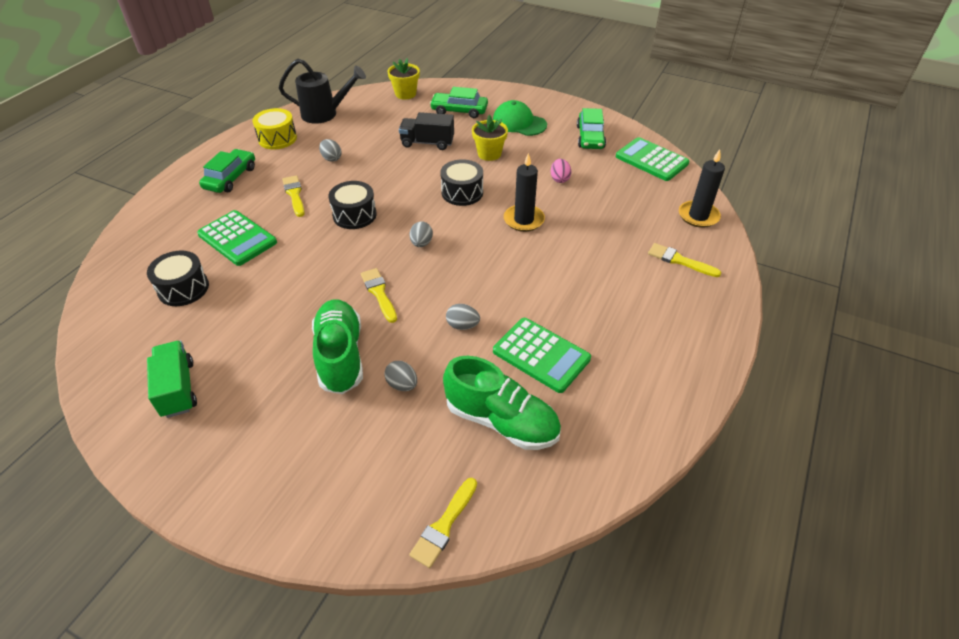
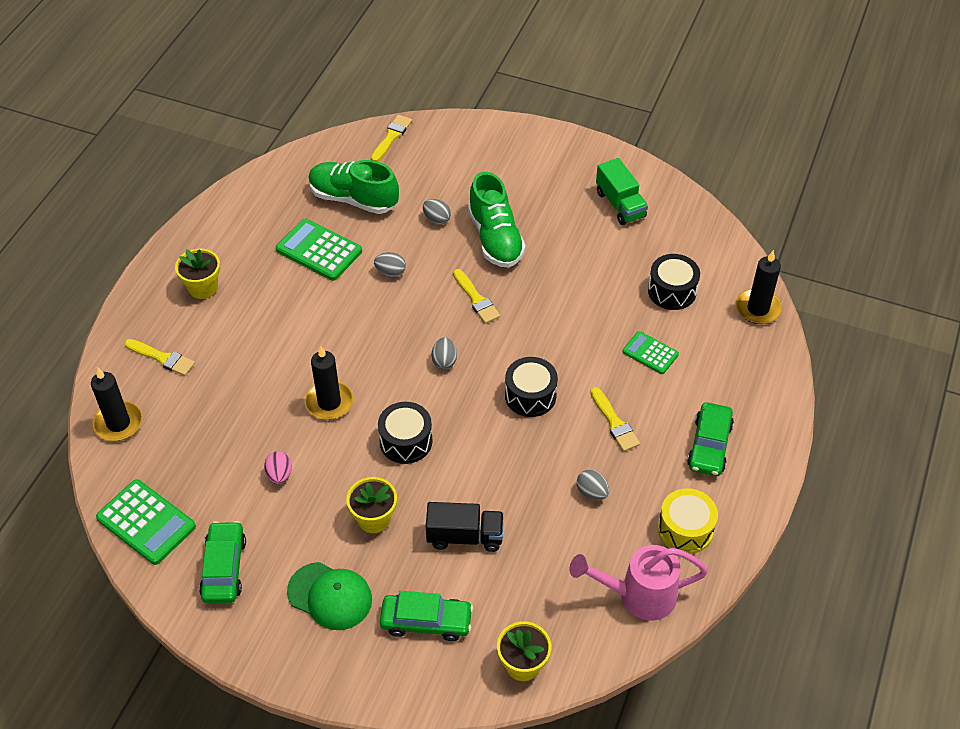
camera: 175 degrees right, 5 degrees up
(114, 268) = (758, 308): none -> black candle
(237, 238) = (650, 353): green calculator -> green calculator, size x0.61
(325, 114) = (638, 595): black watering can -> pink watering can
(661, 322) = (203, 287): none -> yellow flower pot

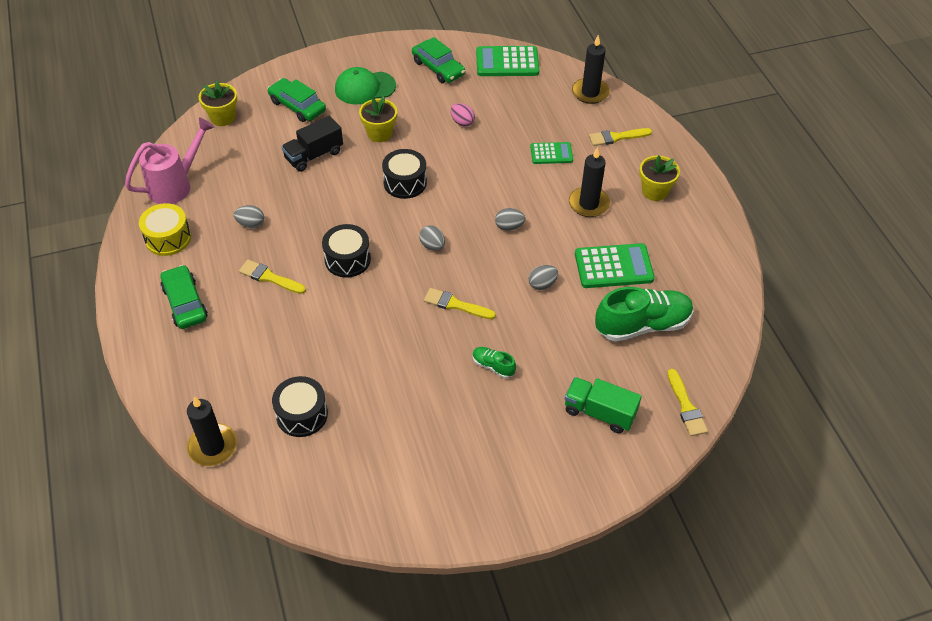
camera: 140 degrees right, 0 degrees up
(329, 402) = (480, 175): black candle -> black candle (588, 204)
(426, 621) = (297, 106): green car -> green car turned 75 degrees clockwise
(437, 219) = (557, 352): grey egg -> grey egg (509, 227)
(495, 238) = (493, 366): green shoe -> green shoe, size x0.46
(620, 204) = (416, 476): green truck -> green truck (599, 413)
(650, 353) = (281, 346): green calculator -> green calculator (551, 153)

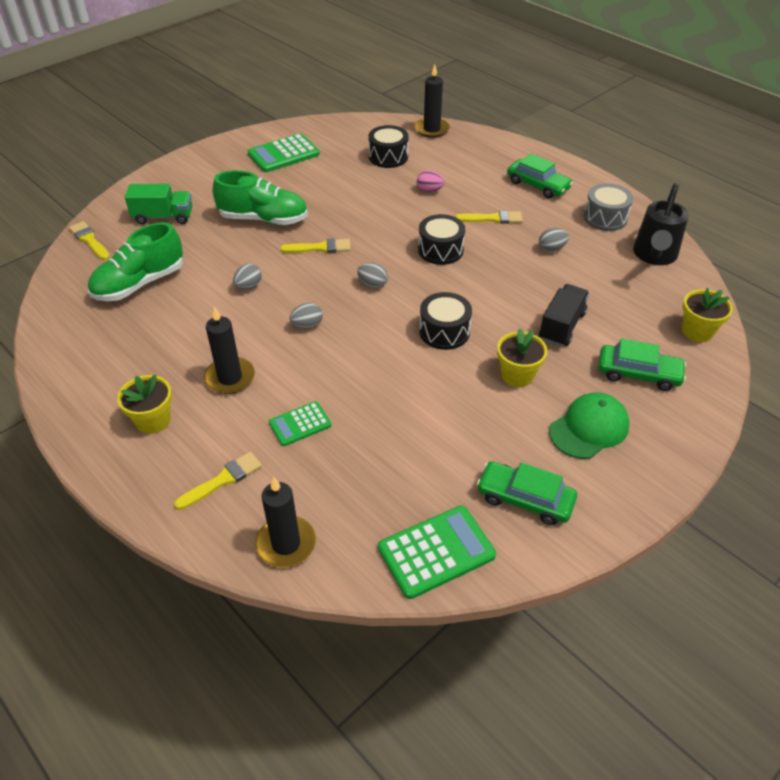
camera: 155 degrees right, 5 degrees down
(168, 238) = (605, 218): yellow drum -> grey drum
(175, 185) = (654, 256): pink watering can -> black watering can
(462, 122) = (434, 426): pink egg -> pink egg (429, 190)
(493, 366) = (263, 219): green shoe -> green shoe, size x2.16
(613, 266) = (181, 323): green calculator -> green calculator (283, 154)

